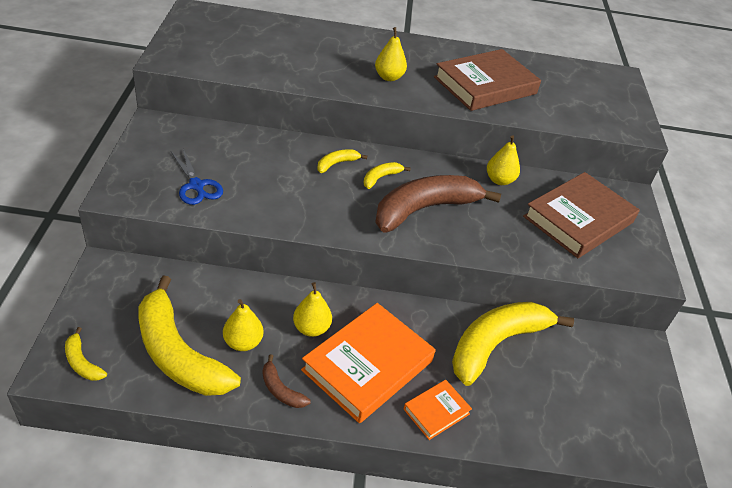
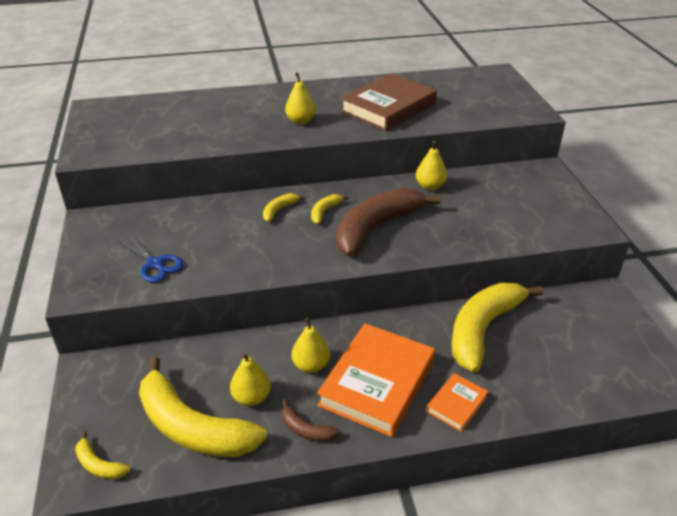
camera: 10 degrees left, 5 degrees down
(578, 219) = (512, 201): brown book -> none

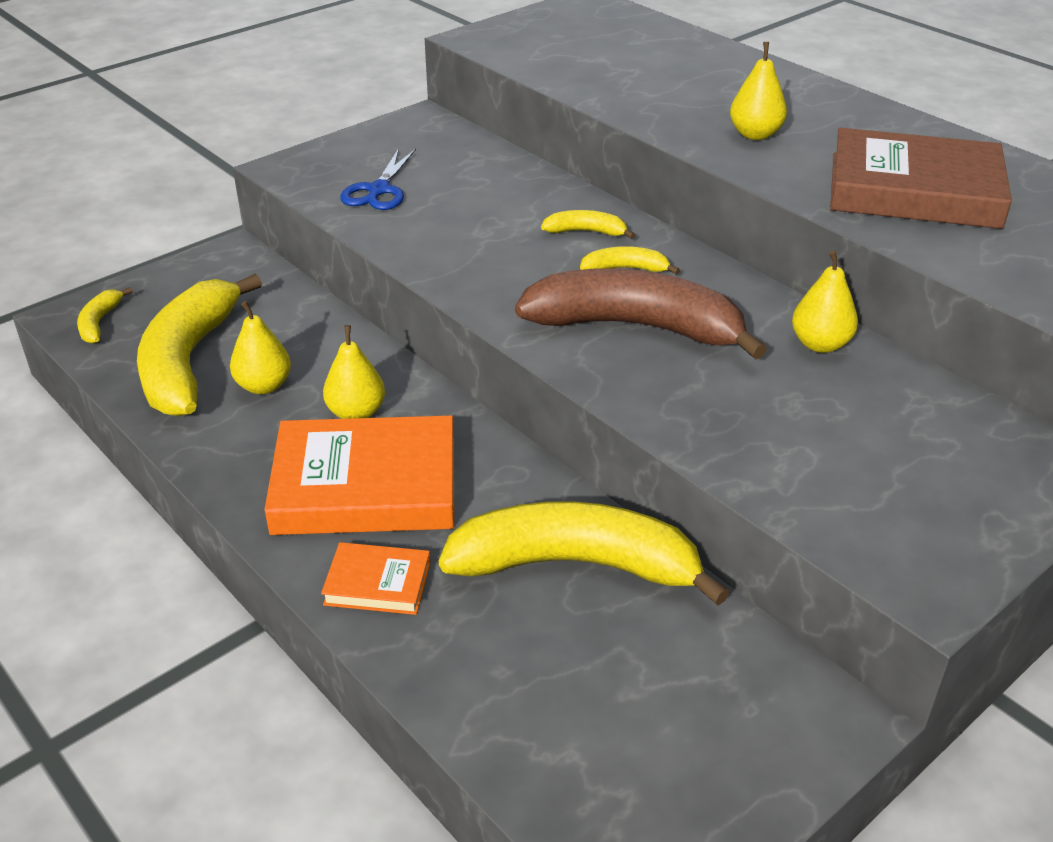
camera: 60 degrees right, 0 degrees up
(306, 430) = (236, 451): brown banana -> none

